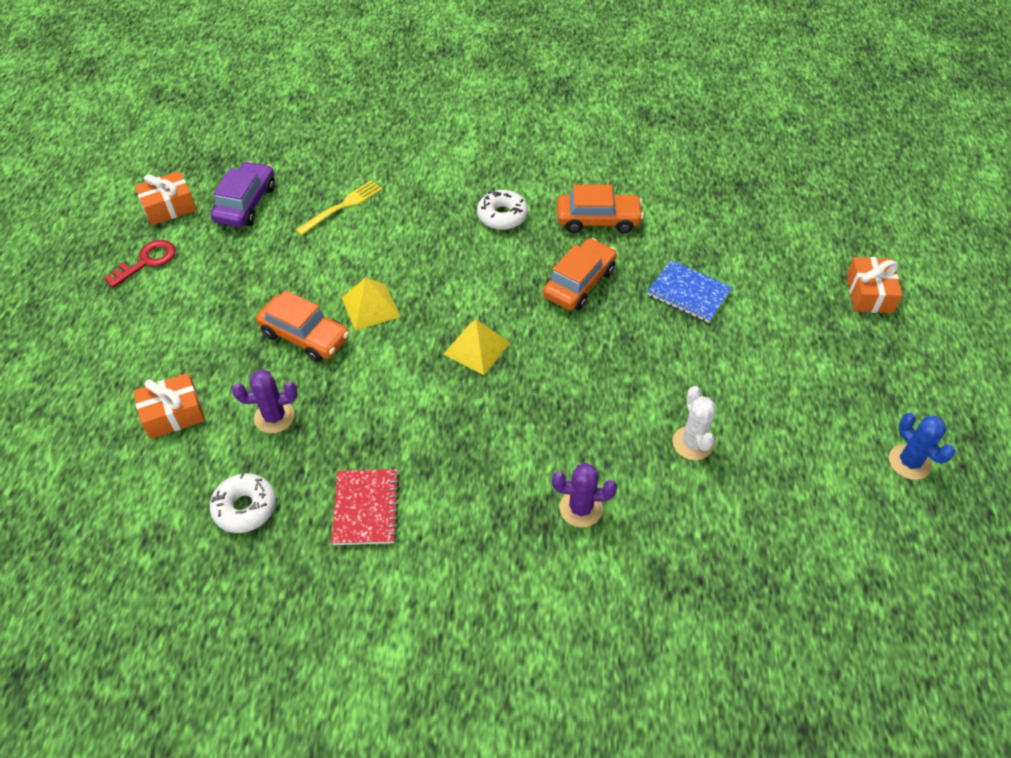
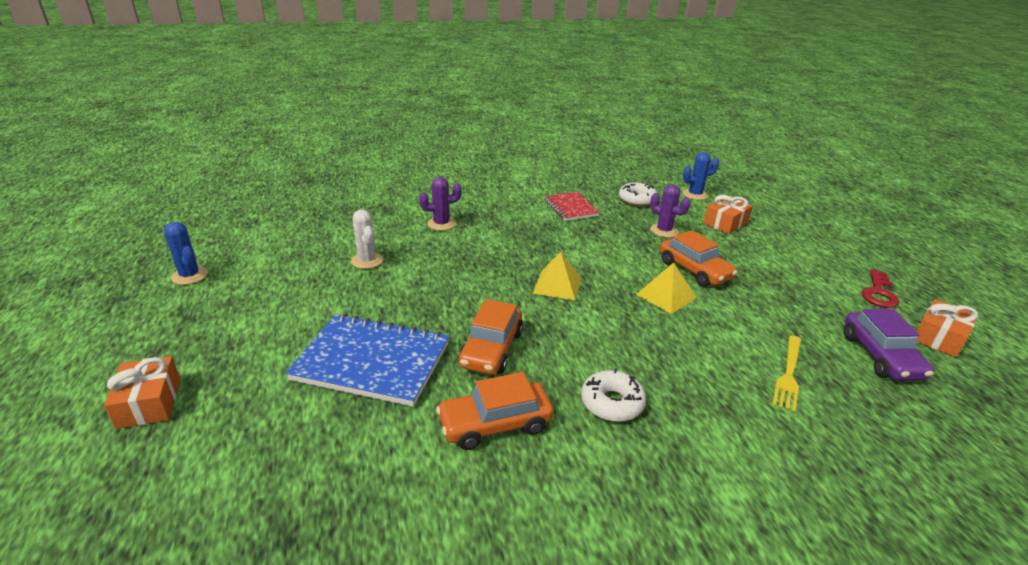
camera: 160 degrees right, 20 degrees down
(138, 500) = (695, 195): none -> blue cactus
(274, 417) = (664, 231): purple cactus -> purple cactus turned 75 degrees clockwise
(305, 336) = (694, 270): orange car -> orange car turned 135 degrees counterclockwise
(688, 293) = (372, 362): blue notebook -> blue notebook, size x1.71

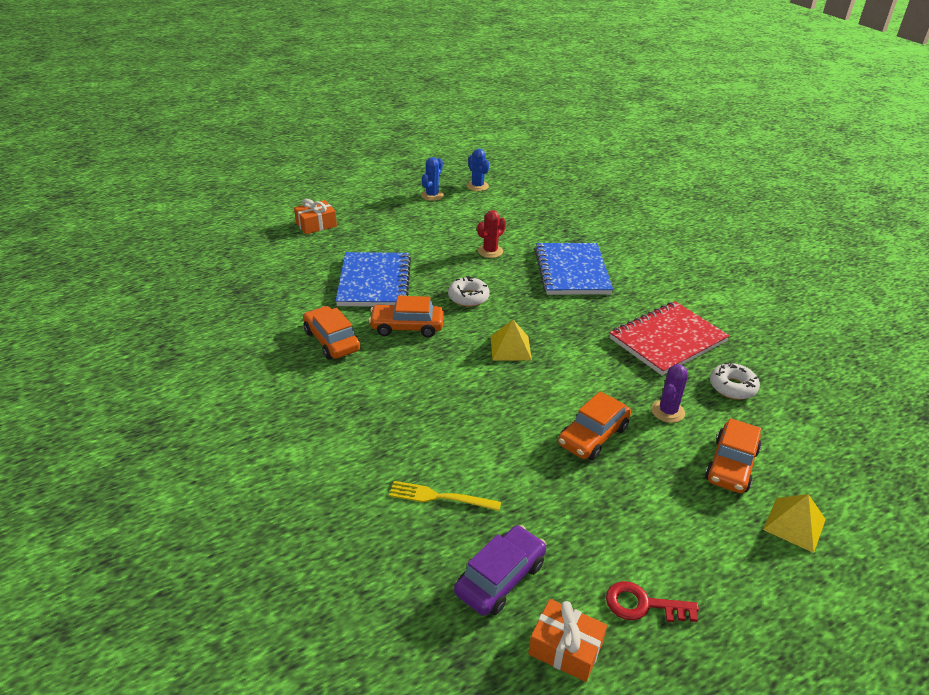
camera: 75 degrees right, 5 degrees up
(367, 260) = (490, 251): white cactus -> red cactus
(441, 224) = (572, 271): purple cactus -> blue notebook
(571, 208) = (667, 340): red notebook -> red notebook, size x1.71
(612, 403) = (367, 390): white donut -> white donut (468, 297)
(666, 296) = (530, 416): yellow pyramid -> yellow pyramid (794, 524)
(695, 195) = (796, 438): blue cactus -> blue cactus (477, 186)
(725, 223) = (731, 465): orange gift -> orange car
(881, 356) = (500, 578): purple car -> purple car turned 150 degrees clockwise

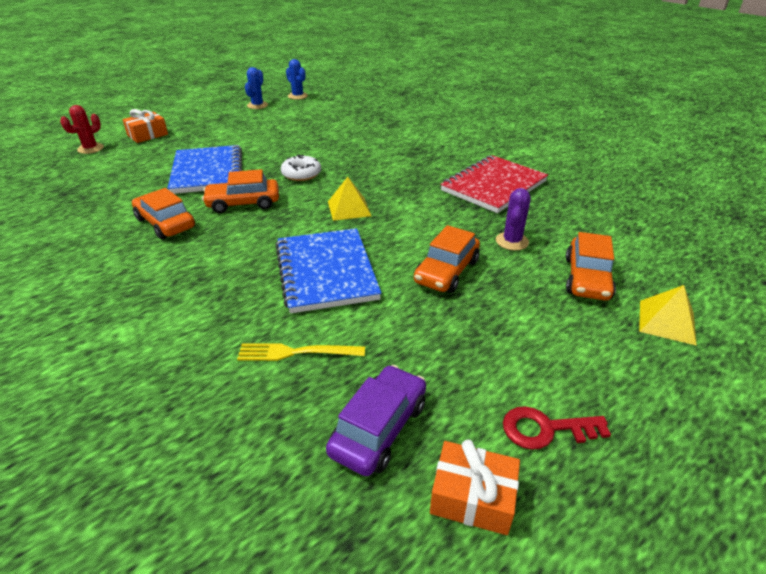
camera: 10 degrees left, 0 degrees up
(490, 251) = (316, 139): red cactus -> red cactus (90, 148)
(572, 271) = (394, 146): blue notebook -> blue notebook (326, 272)
(732, 387) = (564, 215): white donut -> none

